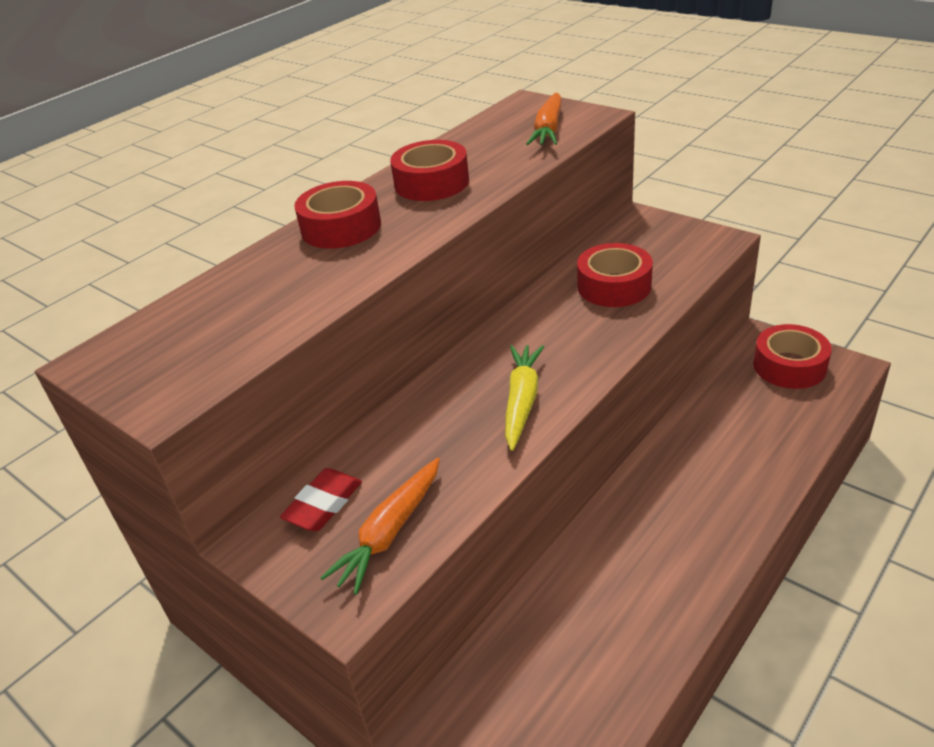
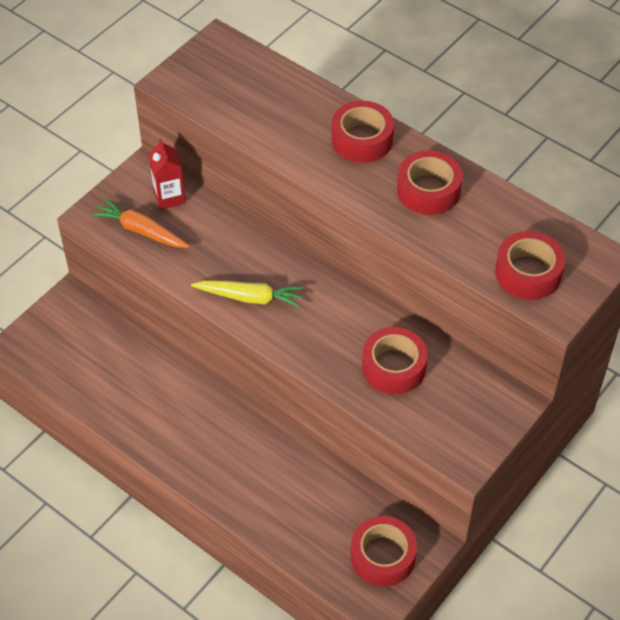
camera: 85 degrees right, 15 degrees up
(323, 504) = (169, 197): red eraser -> red carton
(548, 129) = (528, 273): orange carrot -> red tape

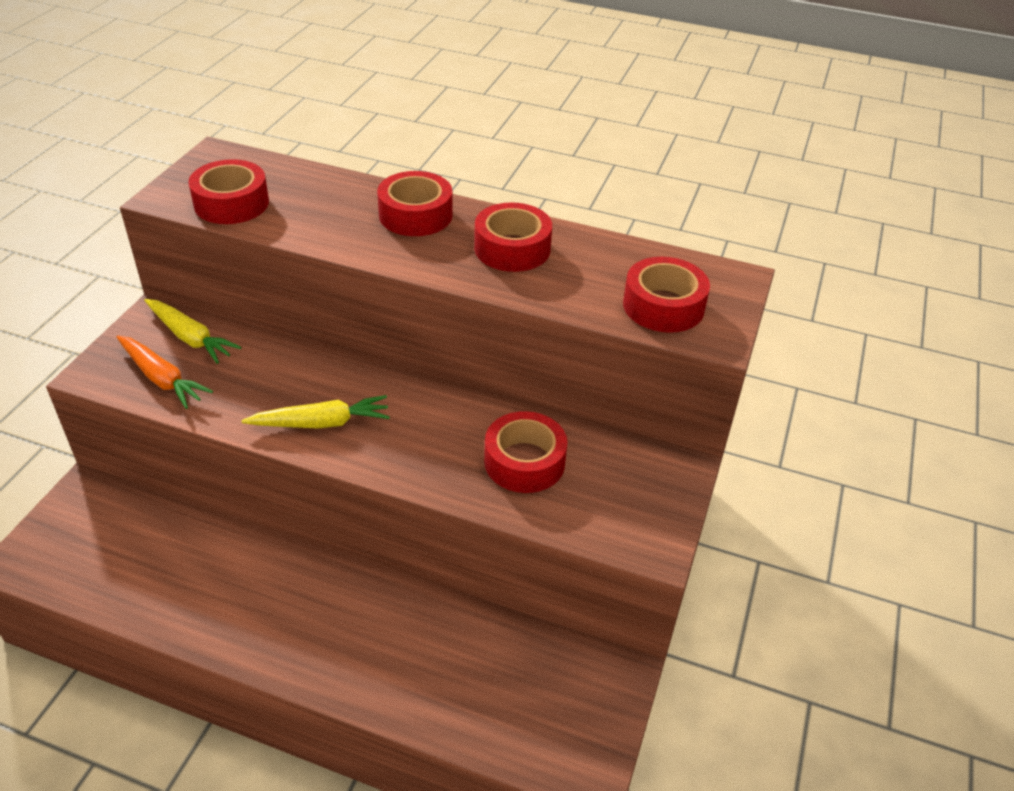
camera: 20 degrees left, 10 degrees down
(141, 230) = (161, 378): orange carrot -> orange carrot turned 150 degrees counterclockwise
(169, 197) = (190, 337): red carton -> yellow carrot
(383, 556) = (573, 705): red tape -> red tape (231, 203)

